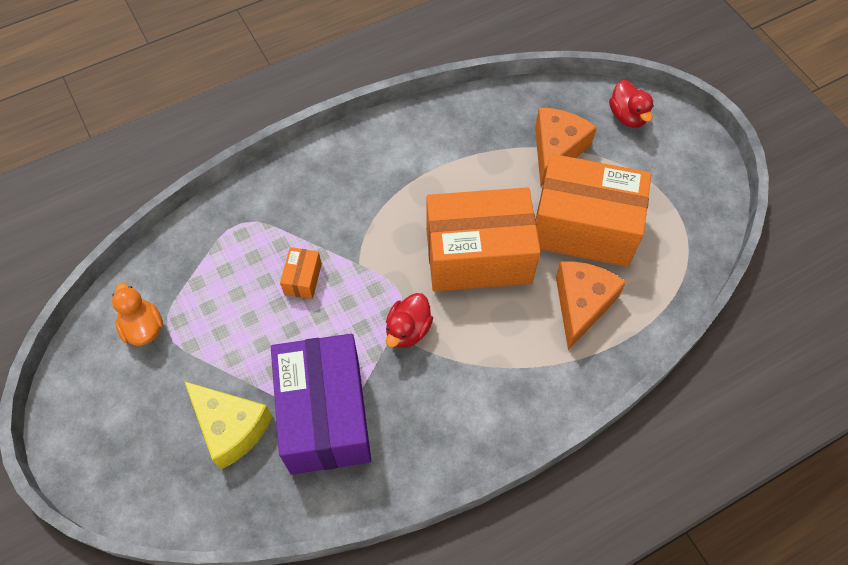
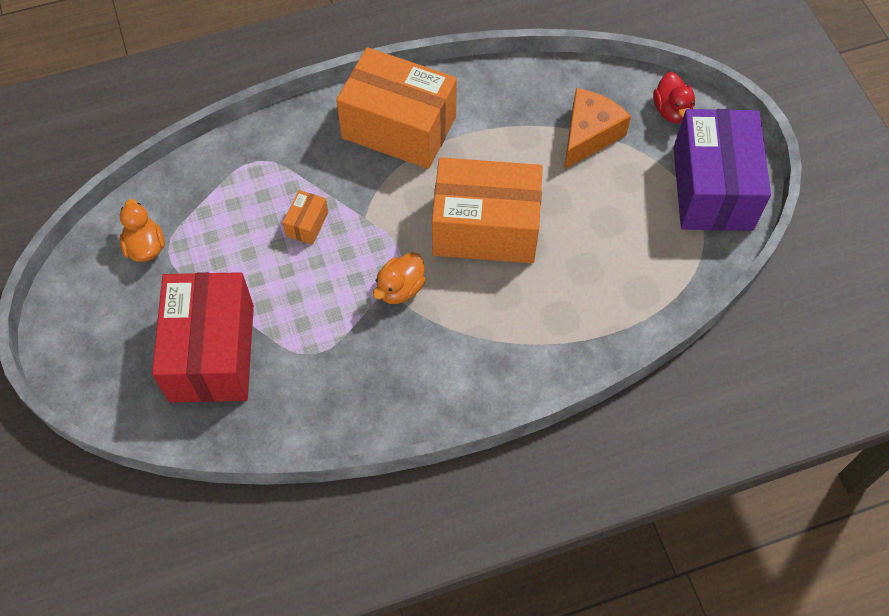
camera: 10 degrees right, 0 degrees up
(231, 428) = (212, 352): yellow cheese -> red box
(325, 415) = (303, 356): purple box -> purple box (712, 188)
(408, 330) = (400, 288): red duck -> orange duck
(581, 305) = (578, 291): orange cheese -> none
(584, 227) = (599, 216): orange box -> orange box (399, 127)

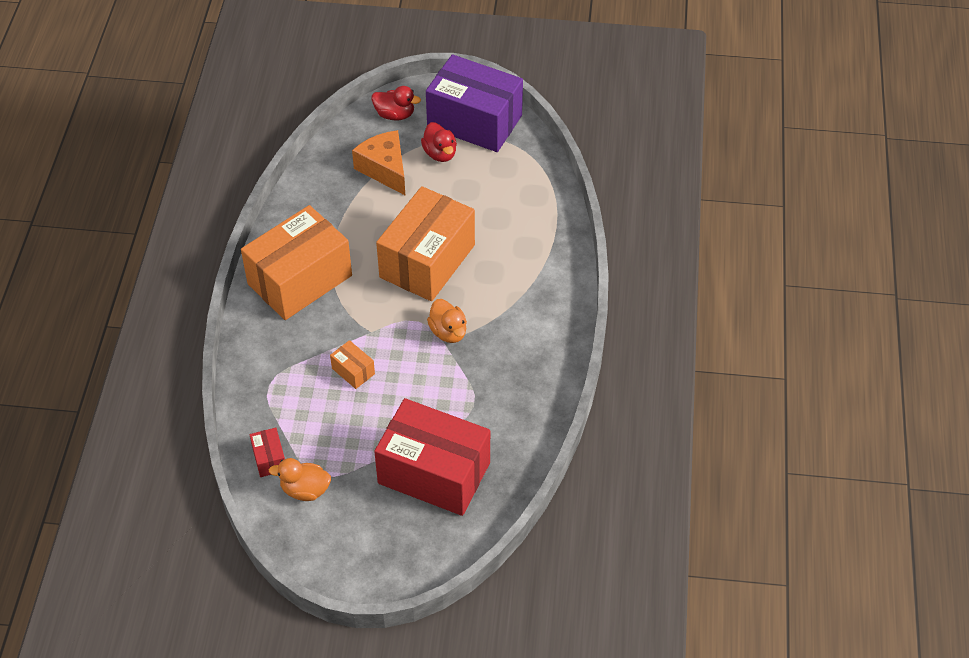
camera: 65 degrees left, 10 degrees down
(170, 200) = (269, 458): none -> red box
(643, 175) = (440, 153): none -> red duck

